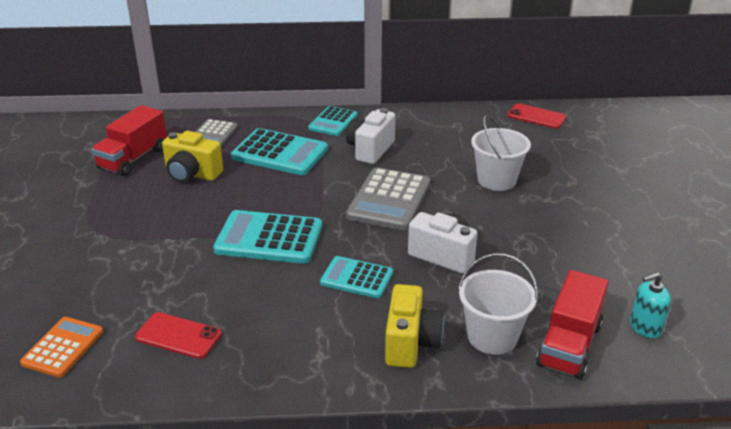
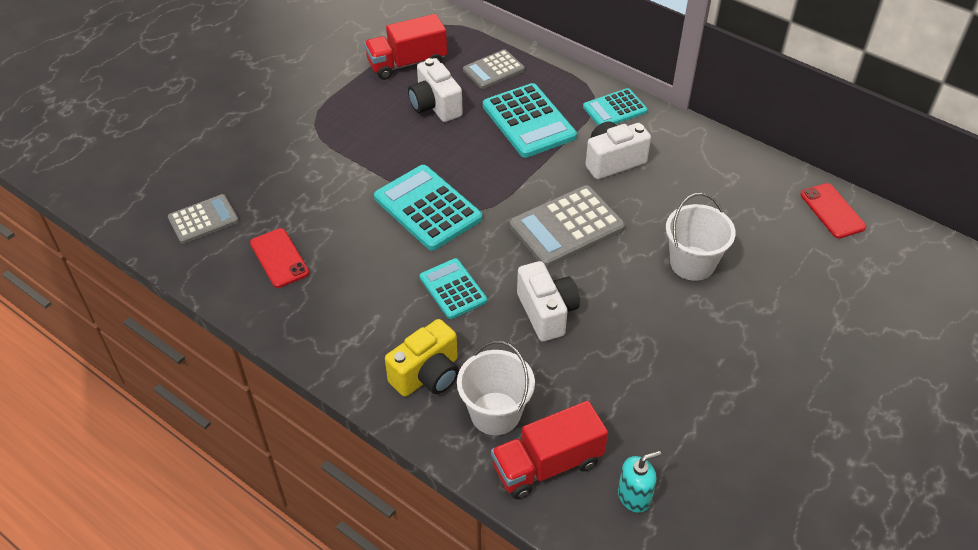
camera: 40 degrees right, 15 degrees up
(63, 347) = (203, 219): orange calculator -> grey calculator
(192, 174) = (435, 106): yellow camera -> white camera
(645, 327) = (634, 496): turquoise soap dispenser -> turquoise soap dispenser turned 135 degrees clockwise

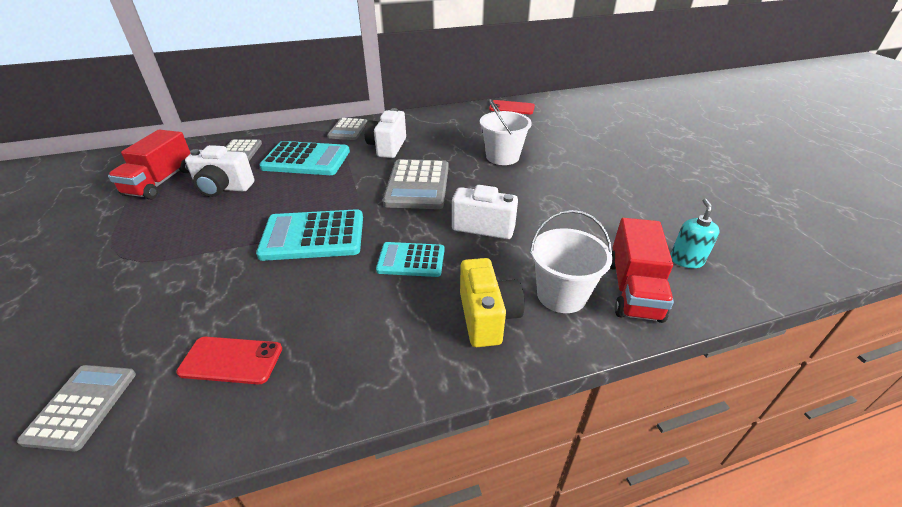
camera: 55 degrees left, 10 degrees down
(615, 109) = (348, 130): turquoise calculator -> grey calculator

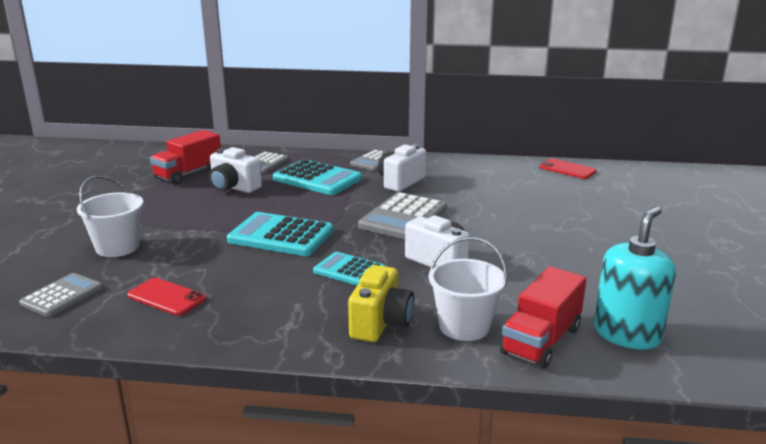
camera: 25 degrees right, 15 degrees down
(502, 157) = (512, 211): white bucket -> white bucket (117, 247)
(686, 260) = (627, 334): turquoise soap dispenser -> turquoise soap dispenser, size x1.80

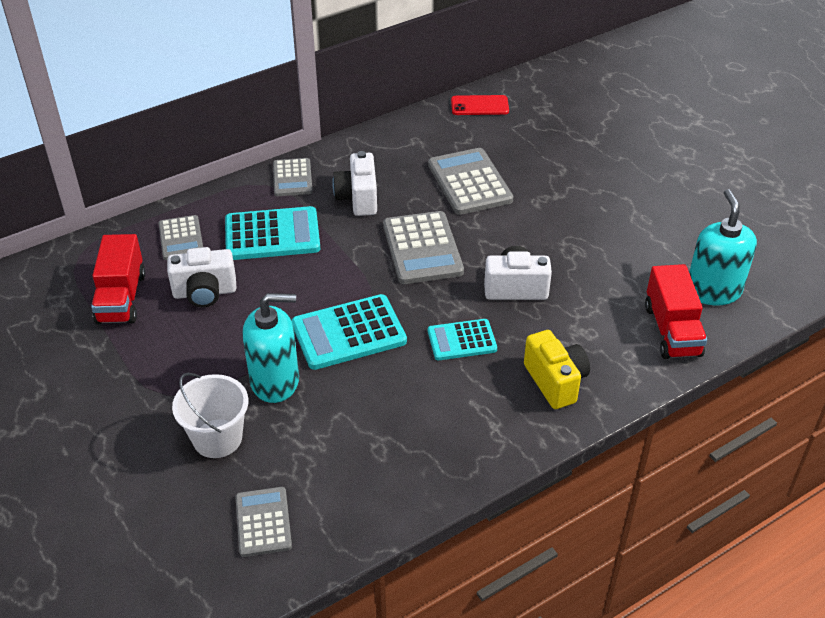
camera: 40 degrees left, 20 degrees up
(166, 297) = (358, 463): red phone -> none
(196, 238) = (275, 381): none -> turquoise soap dispenser
(464, 326) = (612, 348): white bucket -> none
(496, 200) = (469, 182): none -> grey calculator

